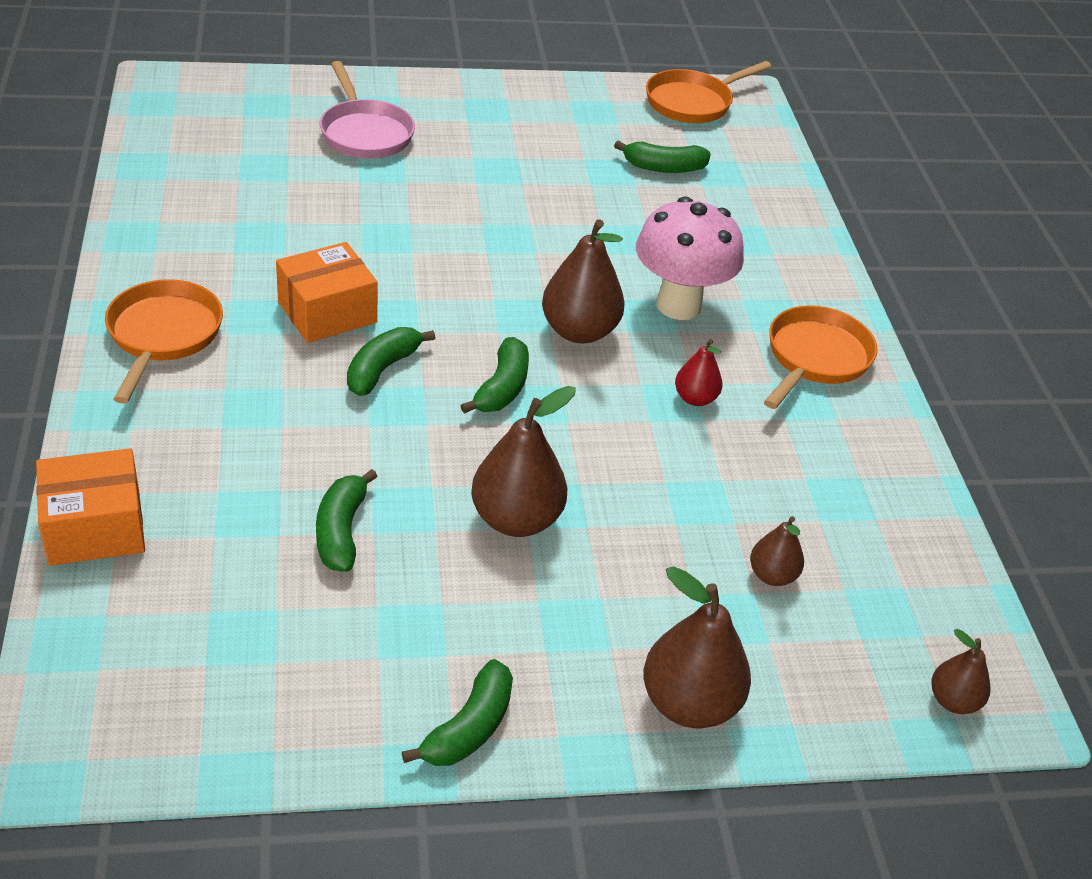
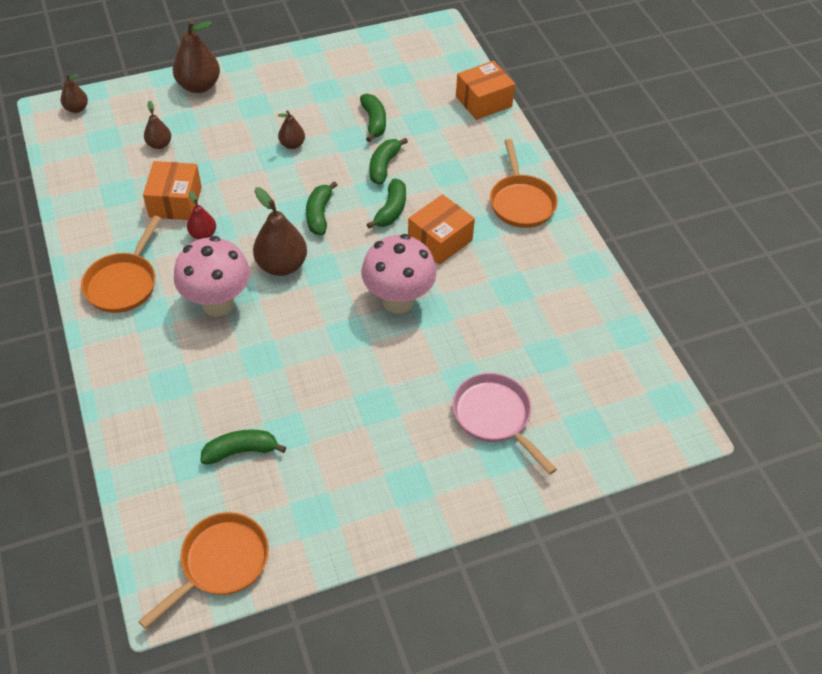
camera: 170 degrees right, 10 degrees up
(426, 256) = (398, 301): none -> pink mushroom
(469, 728) = (290, 62): green banana -> green banana (384, 166)
(516, 519) = (292, 144): brown pear -> brown pear, size x0.55
(740, 459) = (175, 202): none -> orange box

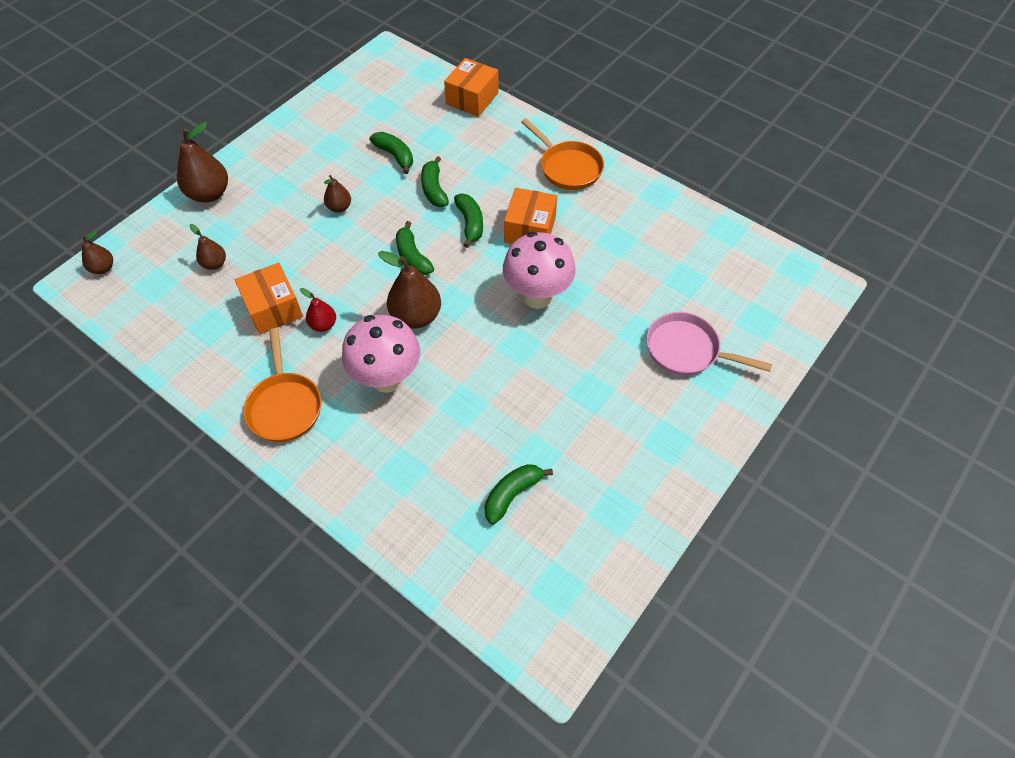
camera: 30 degrees left, 5 degrees up
(220, 563) = (574, 599): orange pan -> none

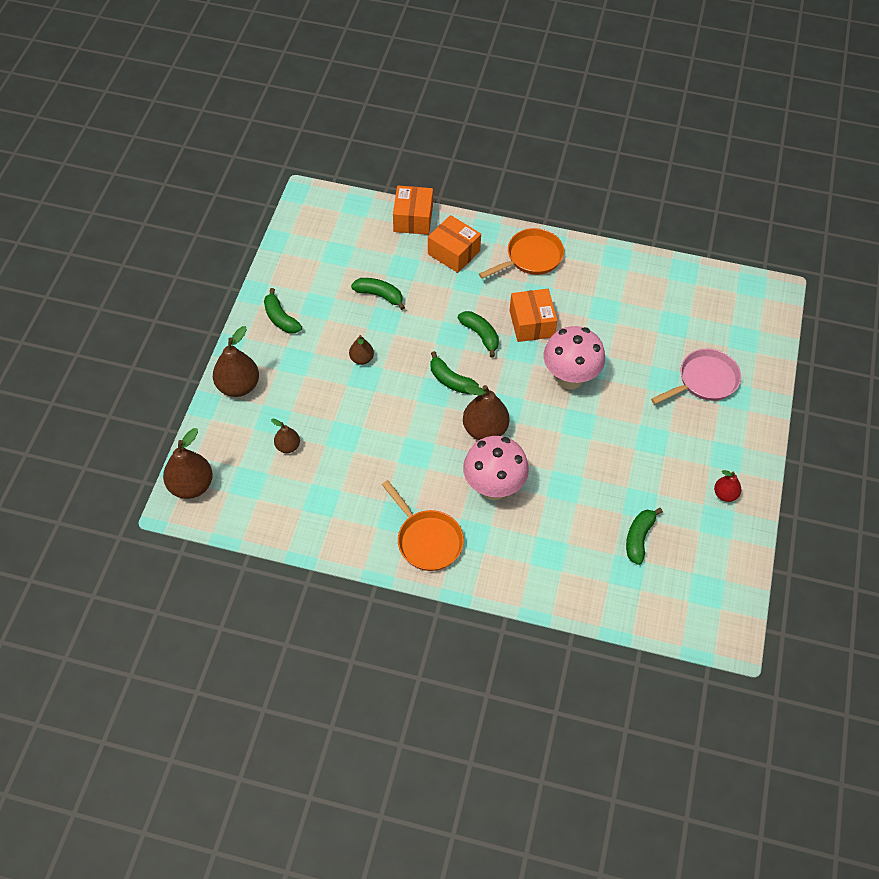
camera: 25 degrees left, 0 degrees up
(103, 268) = (191, 485): brown pear -> brown pear, size x1.80
(273, 308) = (364, 466): orange box -> orange box (453, 252)
(323, 325) = (414, 464): red pear -> red pear (725, 494)
(434, 189) = (432, 315): green banana -> green banana (280, 318)
(568, 167) = (531, 257): orange pan -> orange pan turned 60 degrees counterclockwise
(687, 350) = (704, 381): pink pan -> pink pan turned 150 degrees clockwise

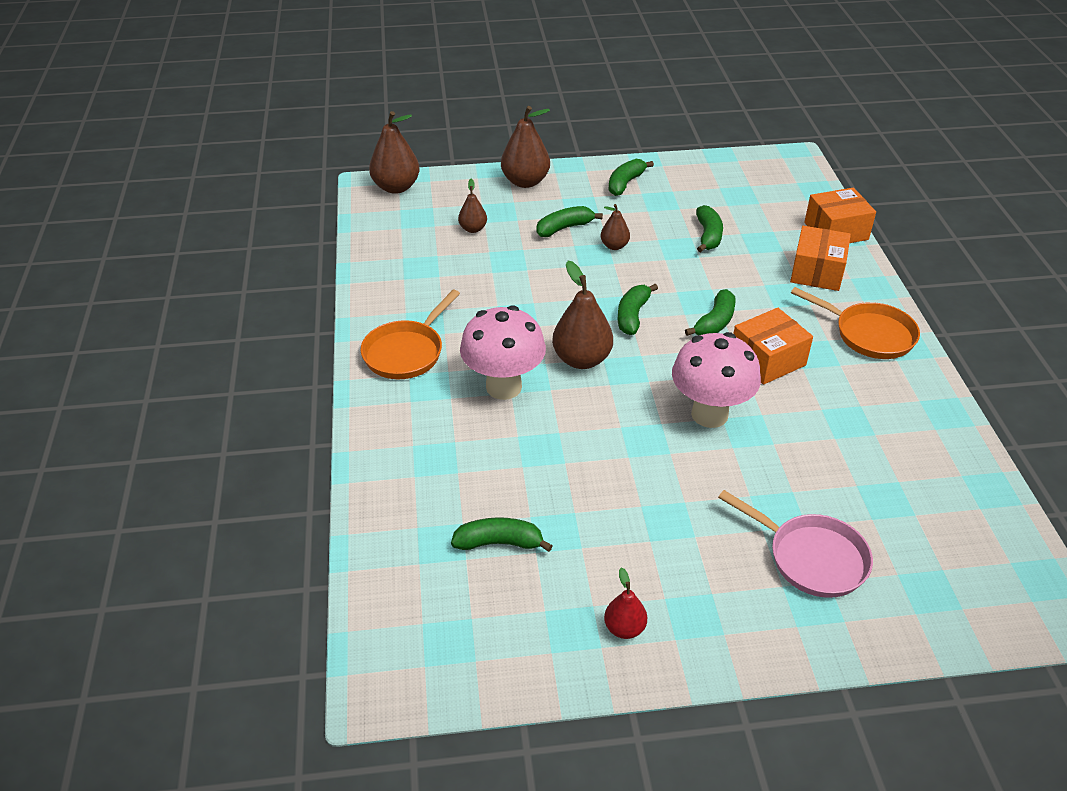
camera: 70 degrees right, 15 degrees down
(320, 382) = (564, 228): none -> green banana

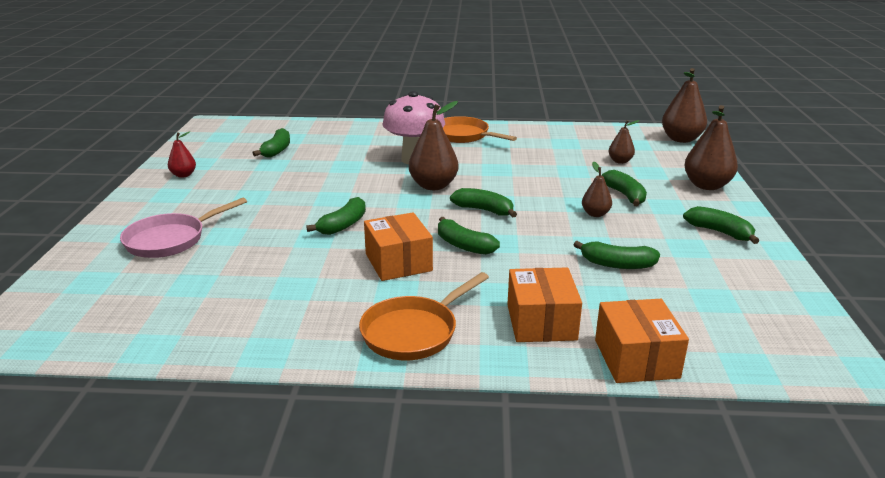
camera: 100 degrees right, 15 degrees down
(709, 414) = (343, 225): pink mushroom -> green banana
(817, 272) = (541, 322): orange box -> orange box turned 60 degrees clockwise

